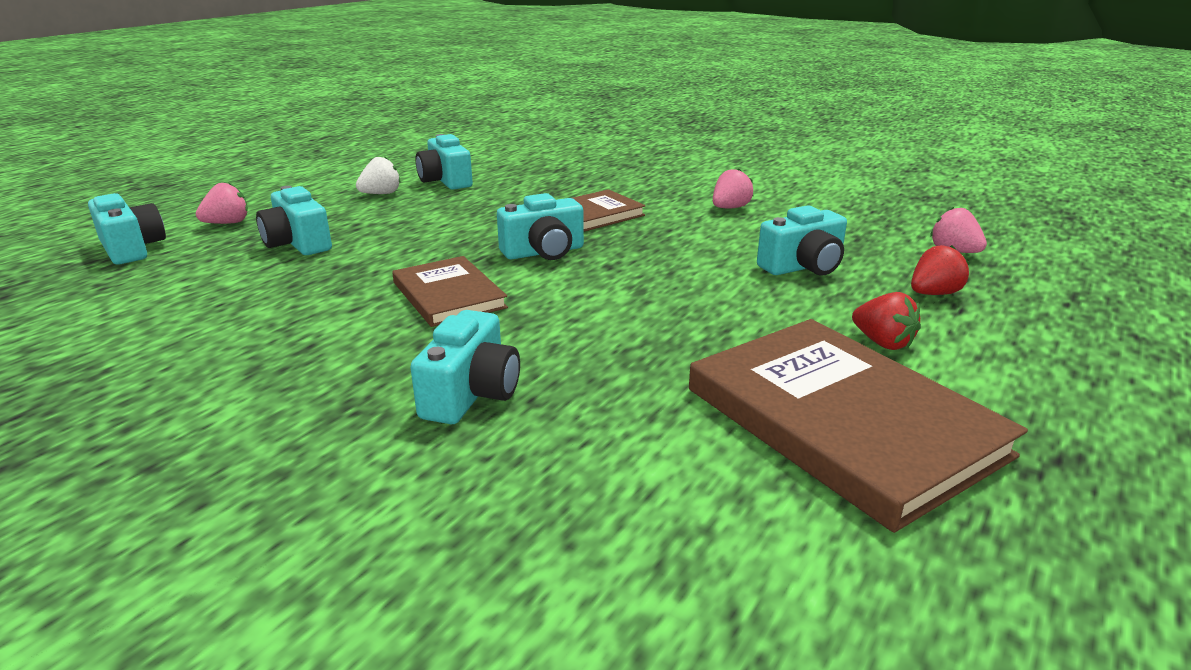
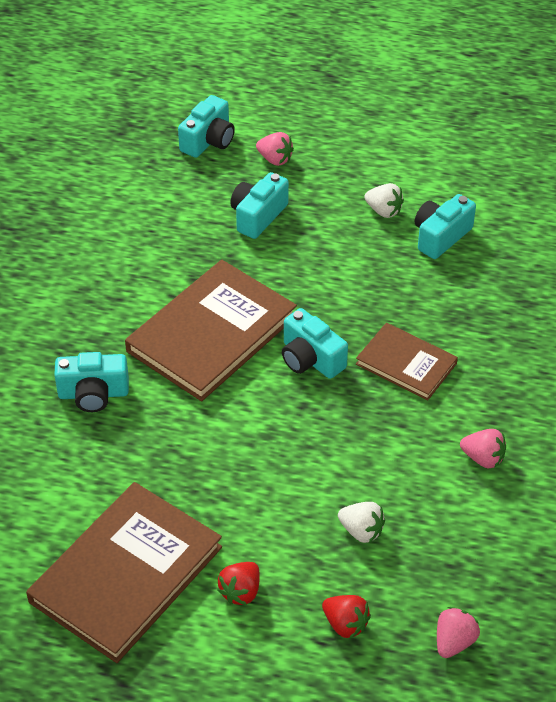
camera: 70 degrees right, 20 degrees up
(448, 295) = (211, 333): brown book -> brown book, size x1.76
(803, 267) = (361, 531): turquoise camera -> white strawberry

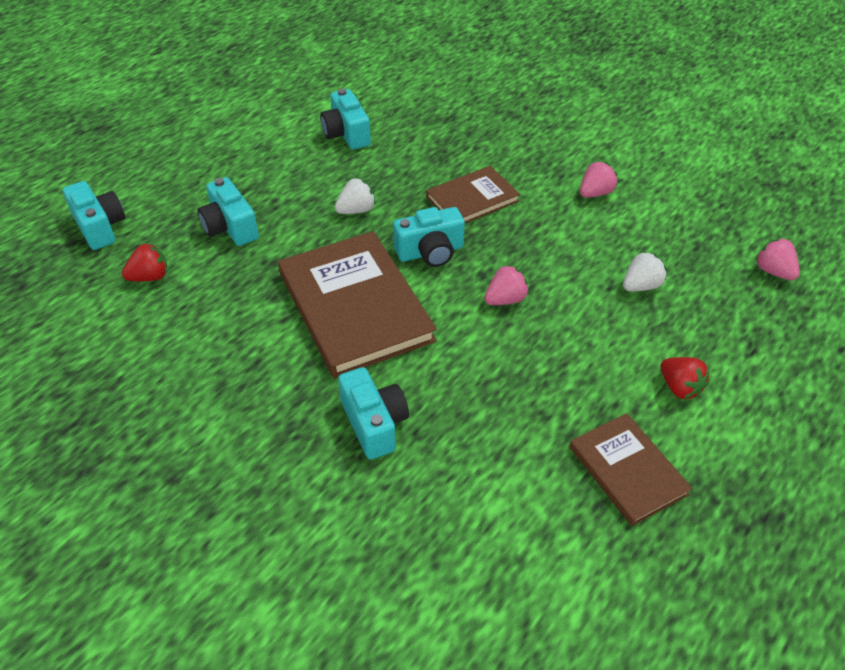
camera: 65 degrees left, 0 degrees up
(93, 394) = (374, 423): turquoise camera -> turquoise camera turned 45 degrees counterclockwise
(126, 574) = (627, 470): brown book -> brown book, size x0.57
(275, 159) = (168, 193): pink strawberry -> pink strawberry (505, 299)
(345, 624) = (737, 329): red strawberry -> red strawberry (150, 277)
(383, 211) = (291, 153): white strawberry -> white strawberry (356, 210)

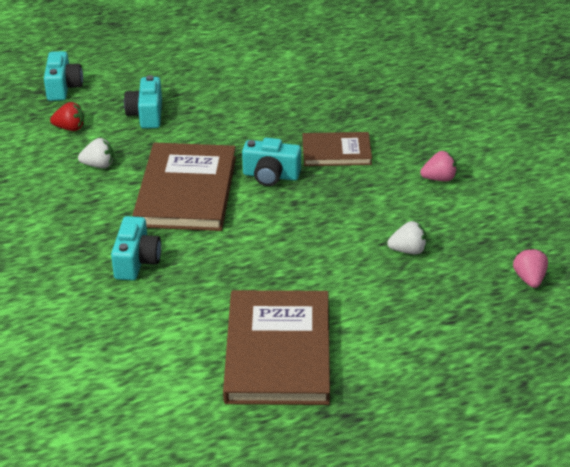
camera: 30 degrees right, 10 degrees down
(346, 134) = (284, 78): turquoise camera -> none
(356, 210) = (243, 132): white strawberry -> white strawberry (99, 165)
(505, 299) = (295, 223): pink strawberry -> none
(627, 470) = (277, 351): brown book -> brown book, size x1.76
(679, 387) = (368, 321): red strawberry -> none

